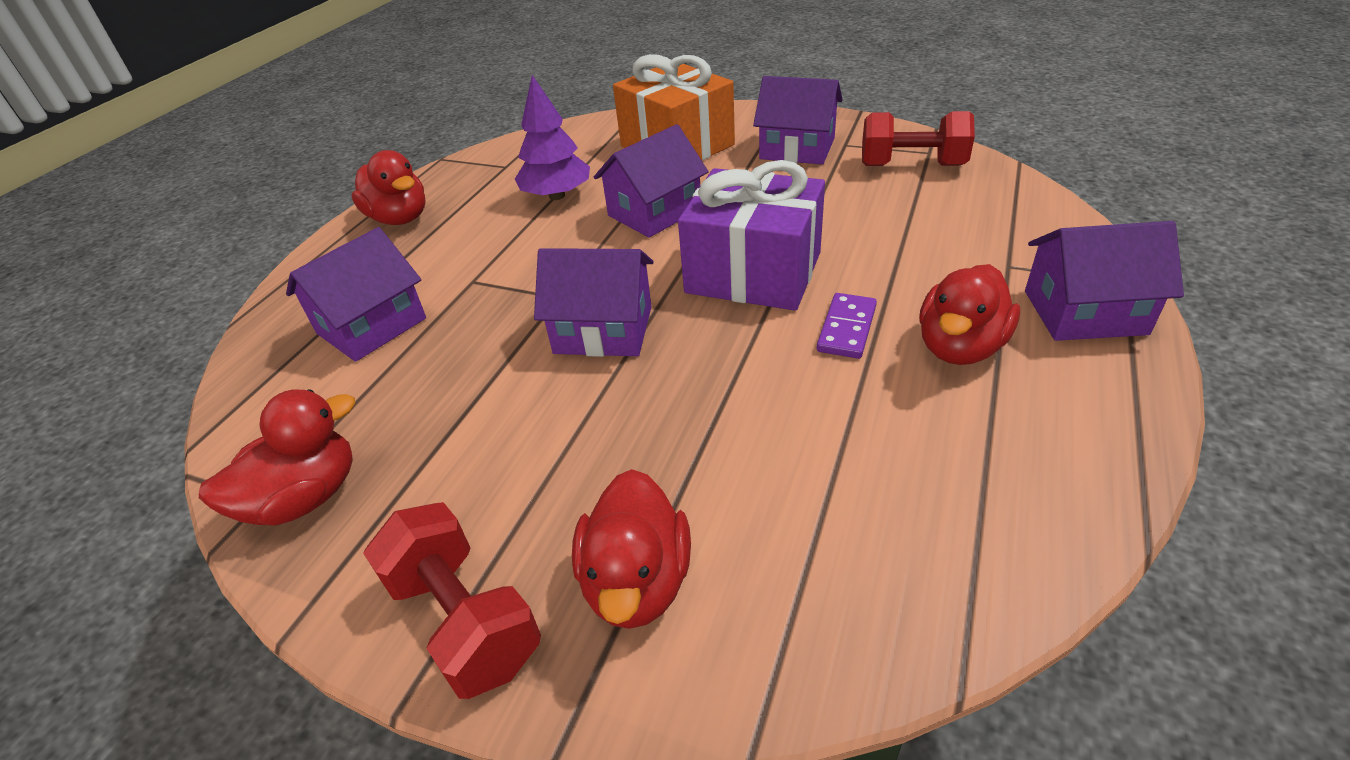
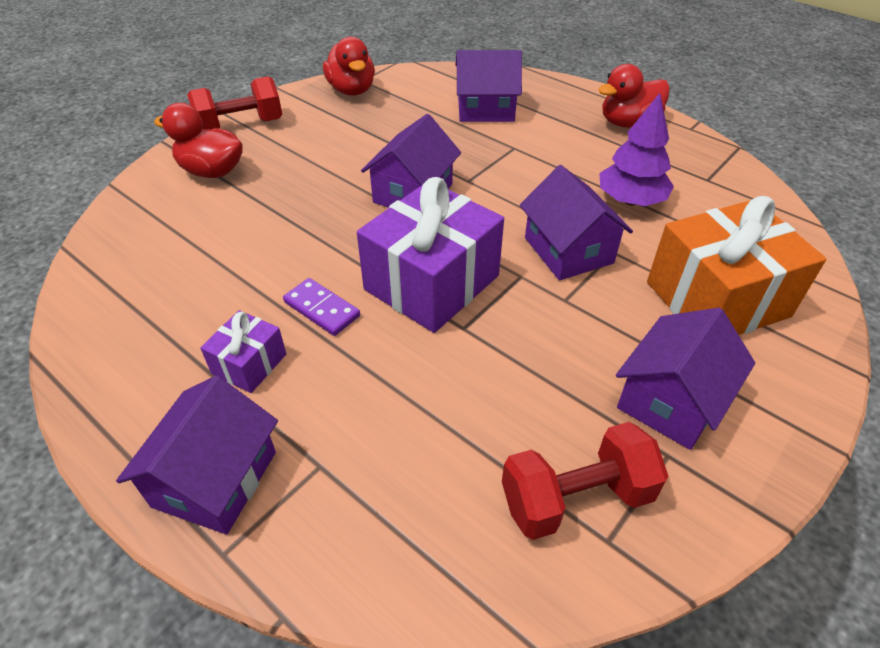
camera: 105 degrees right, 5 degrees up
(371, 326) = (485, 109): purple house -> purple house turned 60 degrees counterclockwise
(912, 165) = (576, 498): red dumbbell -> red dumbbell turned 45 degrees clockwise
(959, 347) = (249, 364): red duck -> purple gift

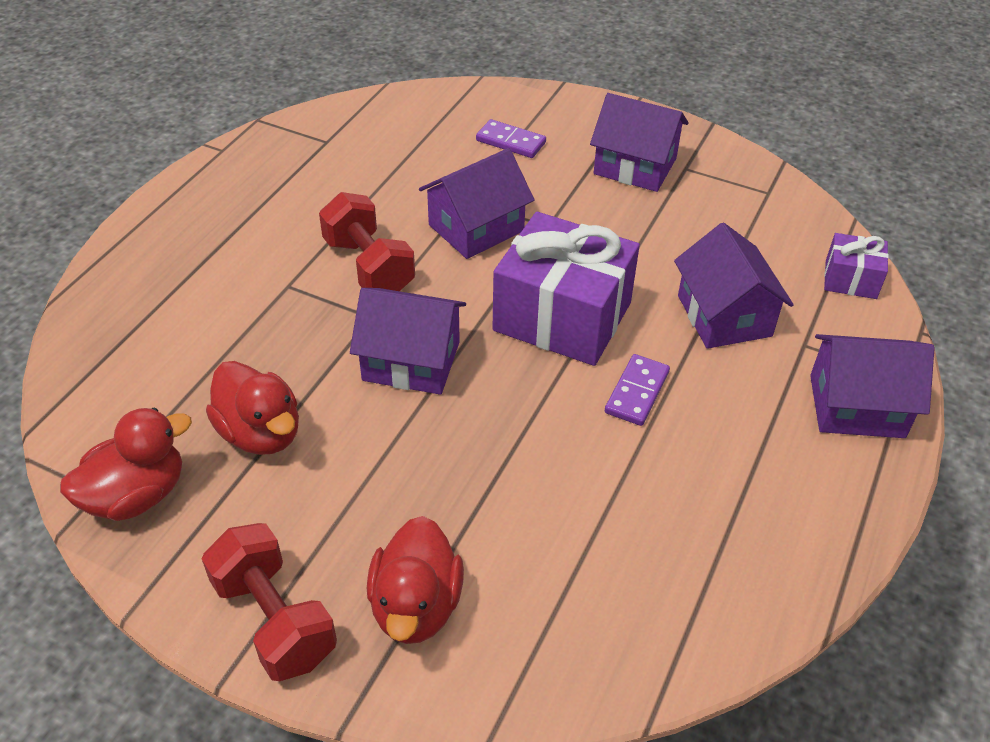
camera: 105 degrees left, 0 degrees up
(249, 364) = (733, 427): purple gift -> purple gift (850, 279)
(485, 109) = (189, 324): purple house -> purple house (724, 316)
(576, 498) = (746, 207): red dumbbell -> red dumbbell (369, 267)
(628, 123) = (214, 195): red duck -> red duck (261, 433)
(630, 200) = (378, 191): purple tree -> none
(717, 299) = (510, 142): orange gift -> purple domino

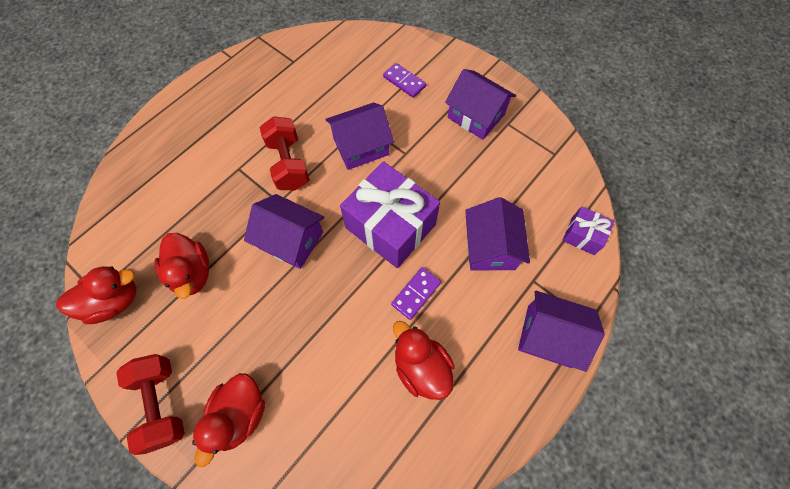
camera: 15 degrees right, 20 degrees up
(683, 482) = (421, 366): none -> red duck

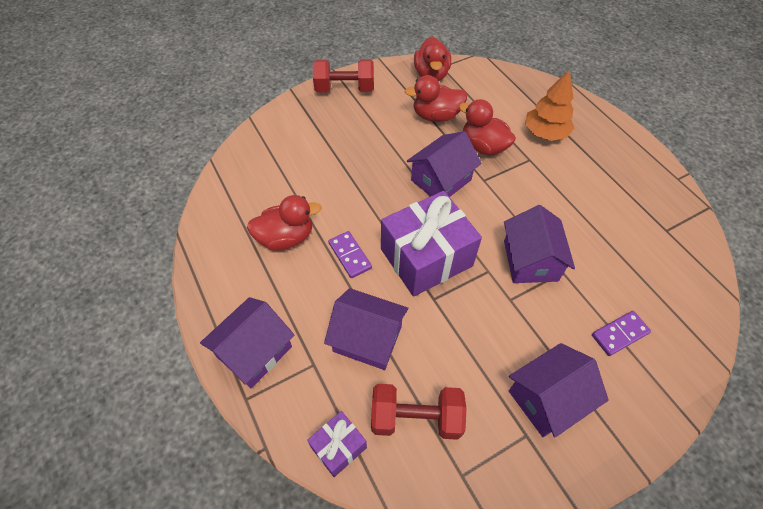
camera: 110 degrees right, 10 degrees down
(196, 162) = (545, 133): none -> orange tree
(240, 414) = (315, 124): red duck -> red duck (483, 146)
(288, 164) = (524, 196): red dumbbell -> red dumbbell (416, 418)

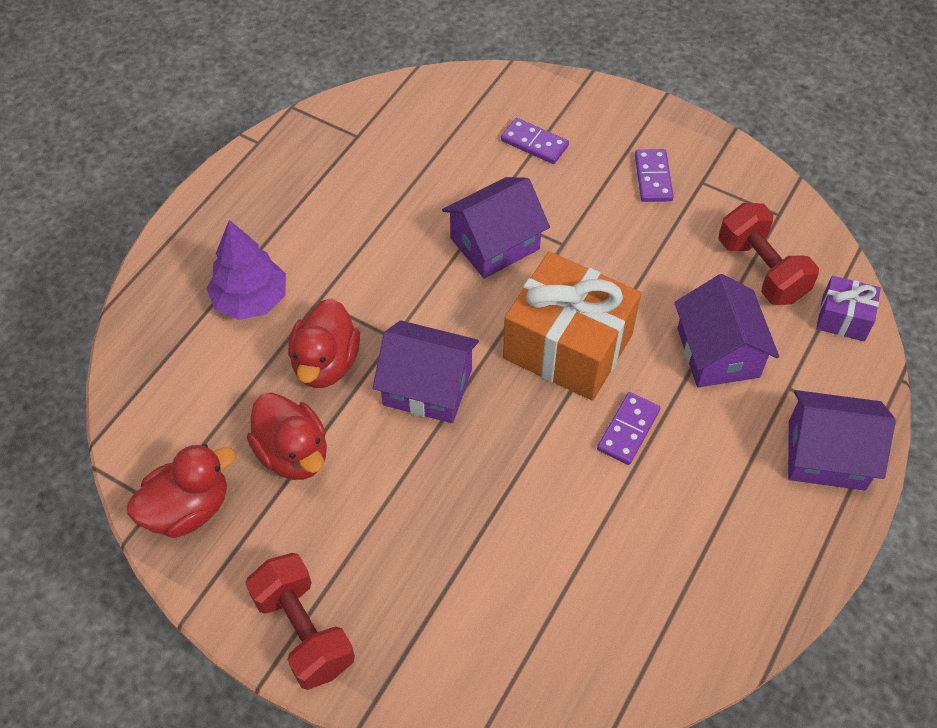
camera: 120 degrees left, 0 degrees up
(286, 238) = (660, 523): red duck -> none
(426, 257) = (568, 346): purple gift -> orange gift
(545, 133) = (251, 300): orange tree -> purple tree
(547, 398) = (653, 178): purple house -> purple domino

